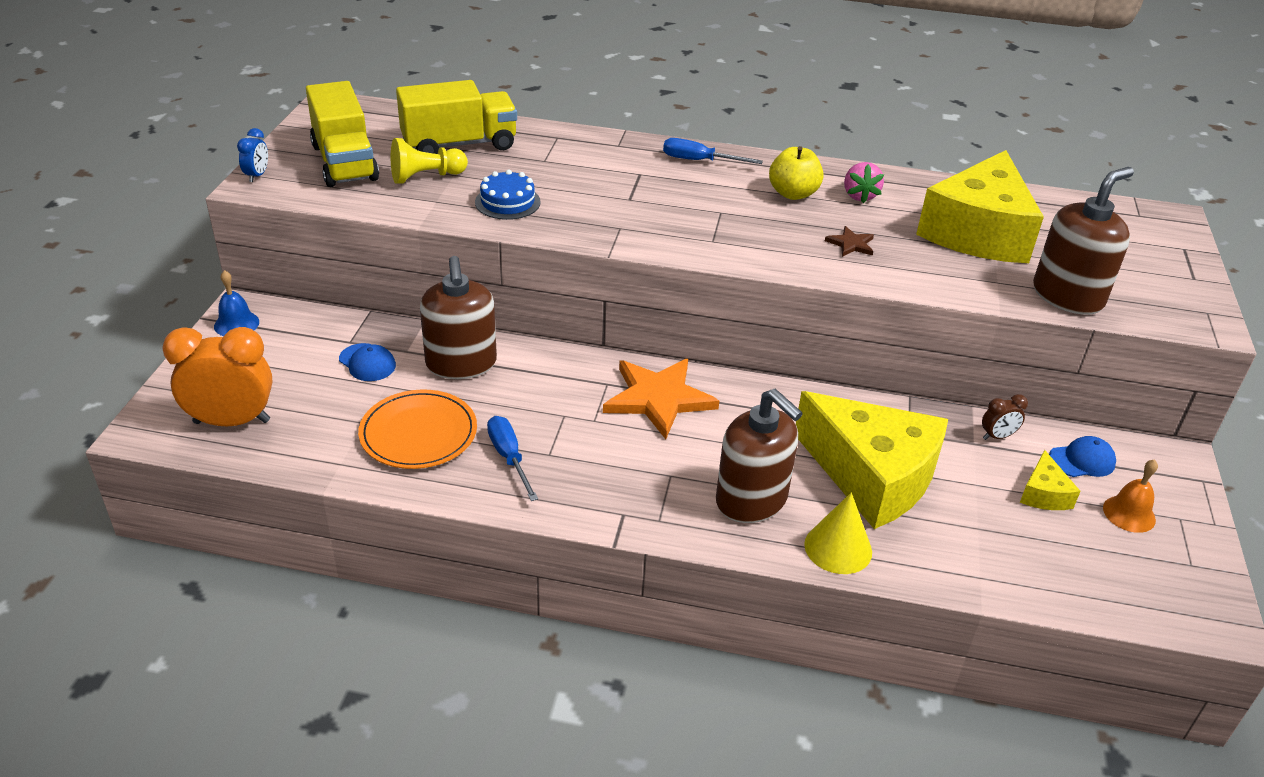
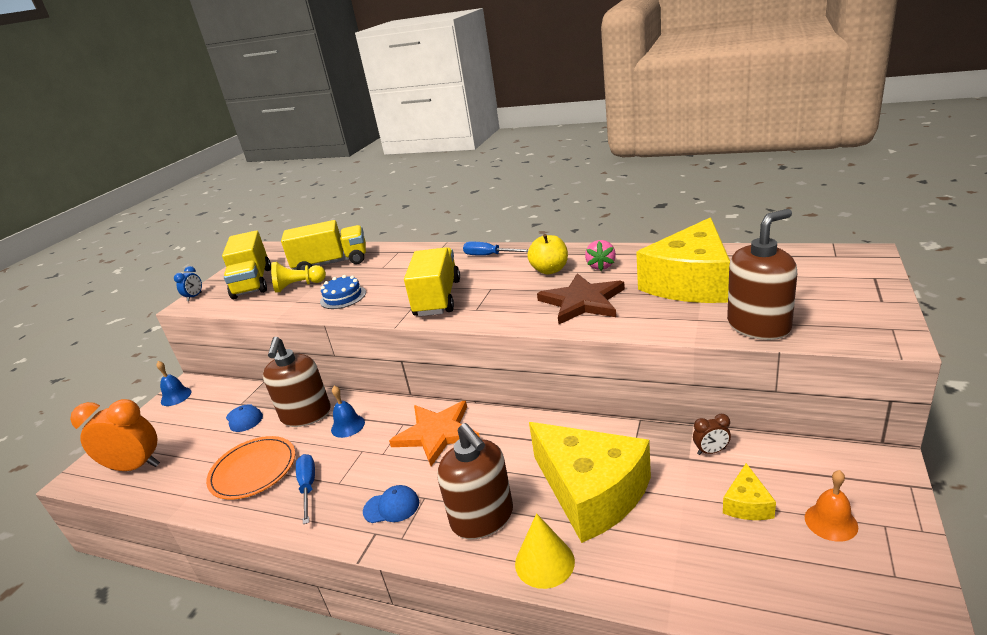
camera: 15 degrees right, 10 degrees down
(530, 382) = (348, 426): none -> blue bell
(651, 219) = (437, 298): none -> yellow truck
(851, 244) = (582, 301): brown star -> brown star, size x2.23
(1082, 460) = (788, 470): blue cap -> blue cap (391, 507)

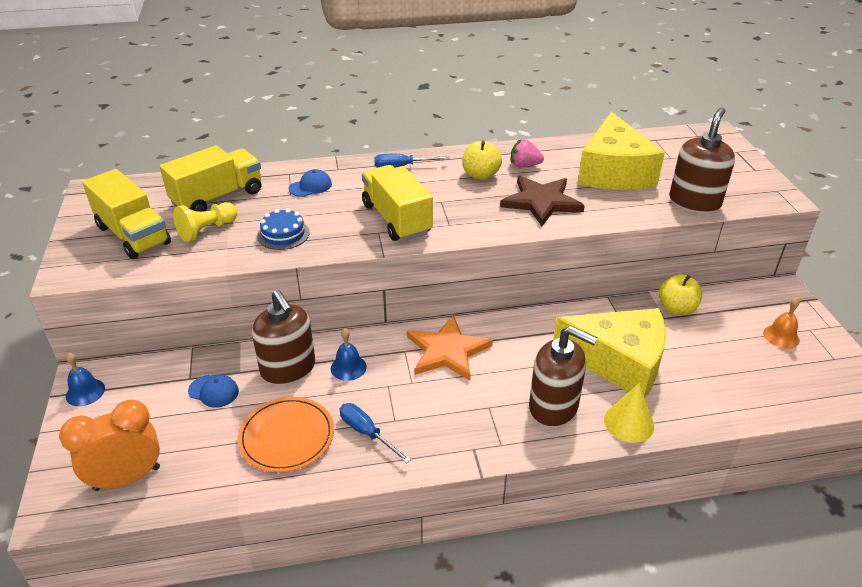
camera: 35 degrees left, 10 degrees up
(194, 297) = (64, 265): blue clock -> none
(391, 507) = (467, 423): blue cap -> blue cap (310, 186)
(601, 266) = (524, 165): pink strawberry -> pink strawberry turned 120 degrees clockwise
(711, 451) = (676, 308): brown clock -> yellow apple
(747, 504) = (726, 339): yellow cheese -> none

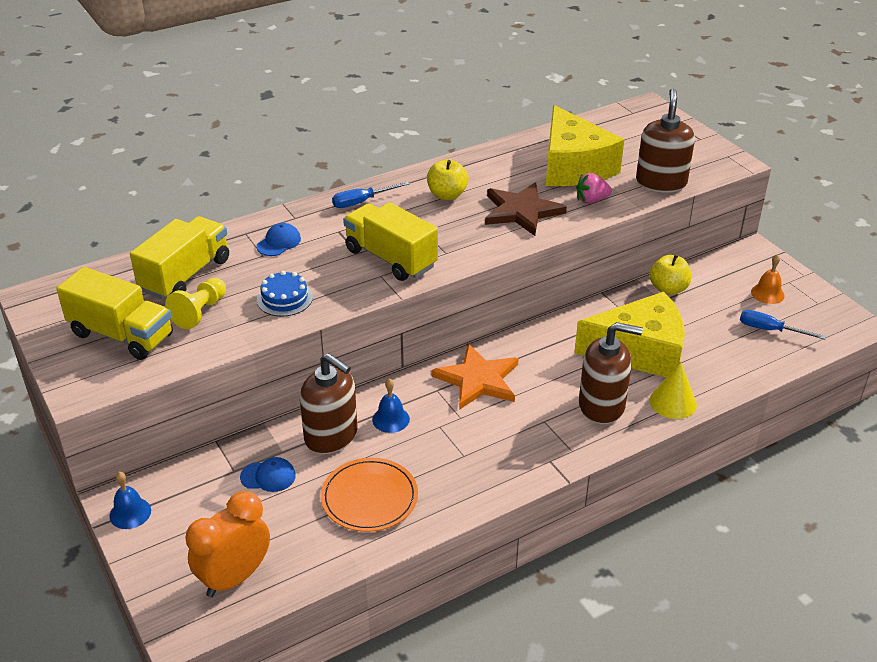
camera: 20 degrees left, 0 degrees up
(367, 433) = (444, 473): blue screwdriver -> blue screwdriver (770, 330)
(524, 165) = (484, 176): pink strawberry -> pink strawberry (591, 200)

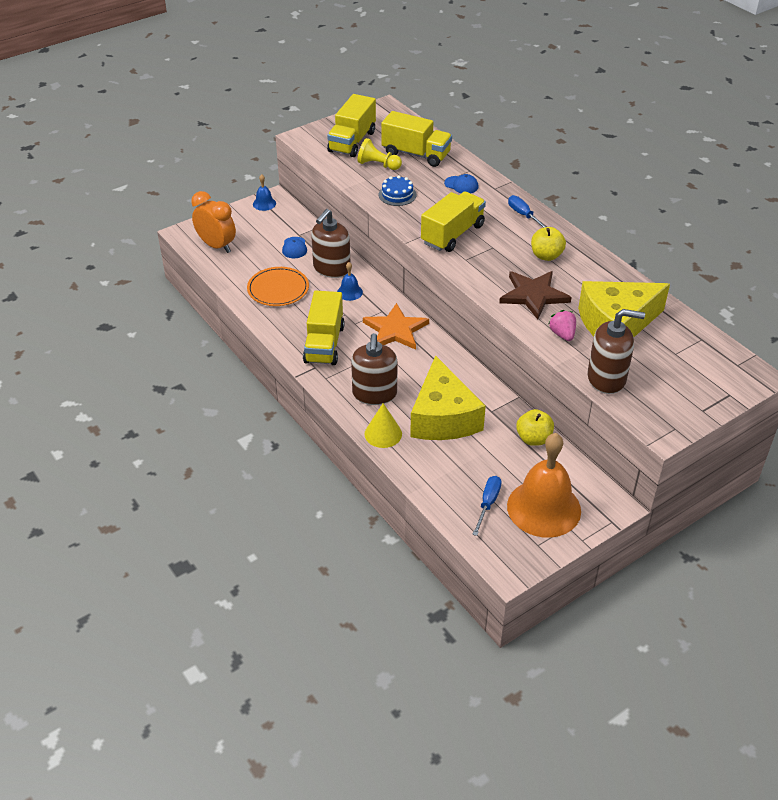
camera: 85 degrees right, 5 degrees up
(502, 449) = (324, 344): none -> yellow truck
(767, 293) = (544, 508): orange bell -> orange bell, size x2.34

